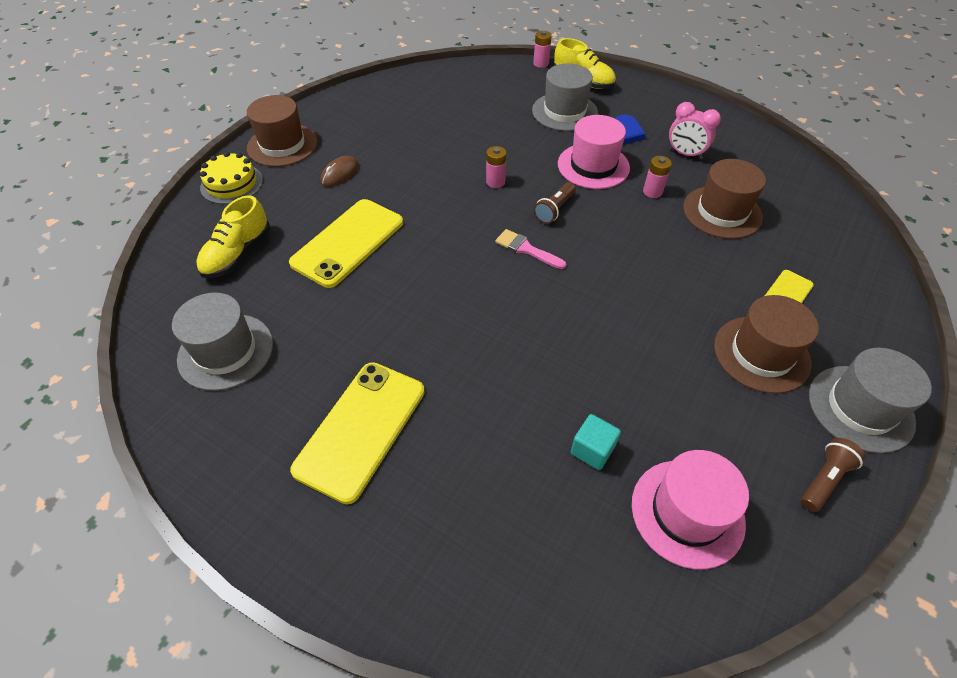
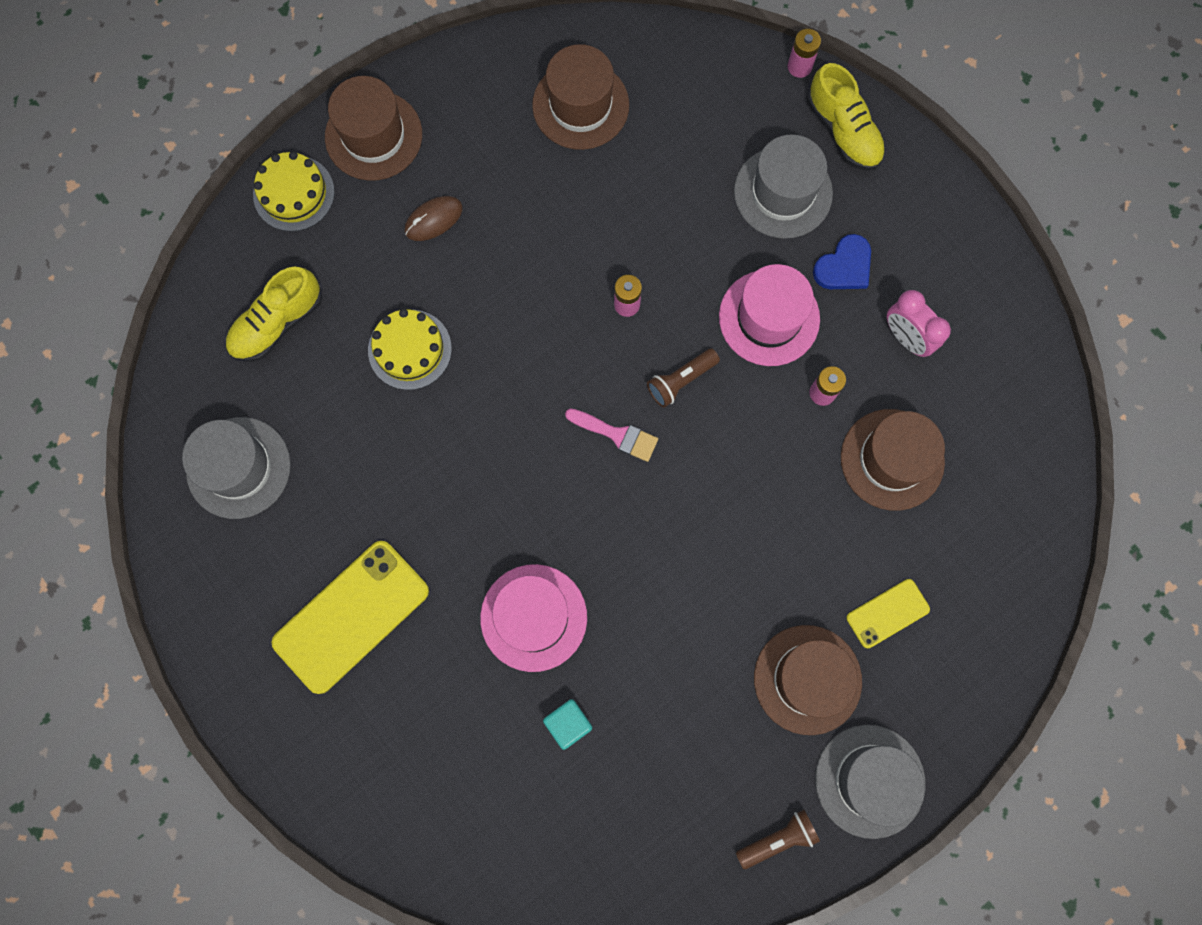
camera: 20 degrees right, 25 degrees up
(348, 242) = (409, 349): yellow phone -> yellow cake
(417, 104) = (580, 105): none -> brown hat
(526, 249) = (617, 435): pink brush -> pink brush turned 150 degrees clockwise
(687, 512) = (626, 820): pink hat -> pink hat (533, 617)

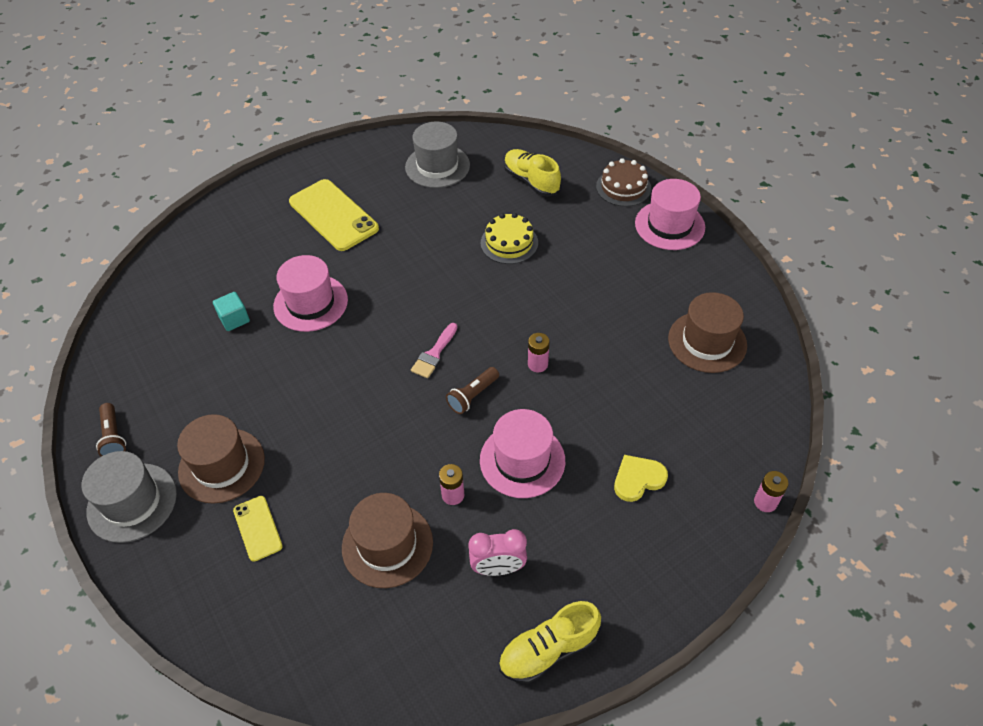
camera: 95 degrees right, 25 degrees down
(294, 193) = (623, 187): yellow cake -> brown cake
(373, 135) = (669, 225): brown hat -> pink hat
(433, 219) = (606, 255): brown mouse -> none
(681, 381) = (472, 396): brown flashlight -> brown flashlight turned 105 degrees counterclockwise
(783, 192) = (638, 479): grey hat -> yellow heart
(843, 131) = (702, 533): yellow shoe -> yellow shoe (548, 650)
(844, 266) = (568, 522): blue heart -> none
(906, 337) = (498, 568): pink clock -> pink clock turned 150 degrees counterclockwise

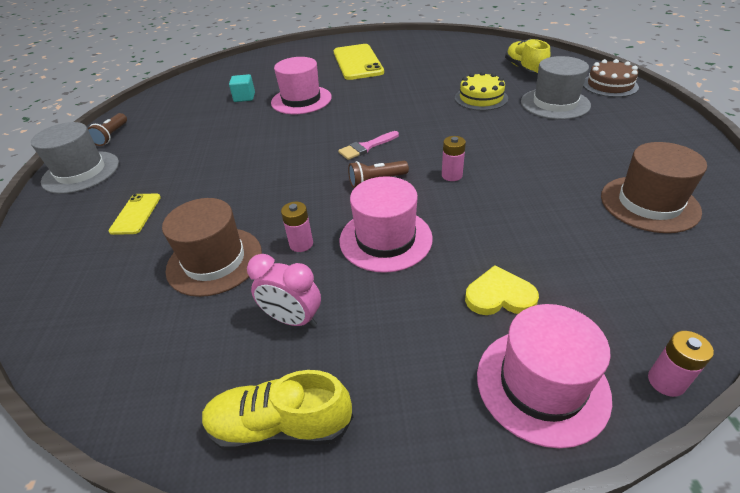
camera: 30 degrees right, 10 degrees down
(221, 465) = (154, 169): brown hat -> none
(437, 166) = (453, 51): grey hat -> grey hat (555, 103)
(669, 225) = (646, 115): pink hat -> pink hat (541, 384)

